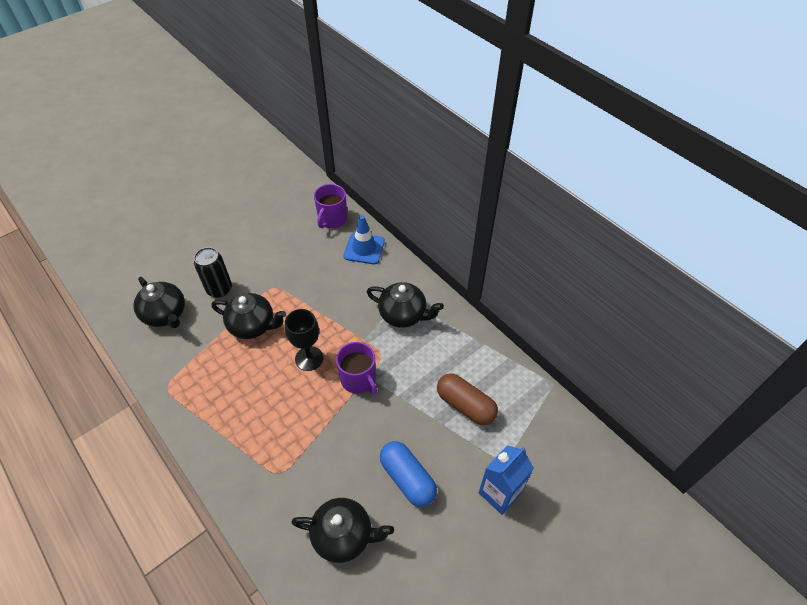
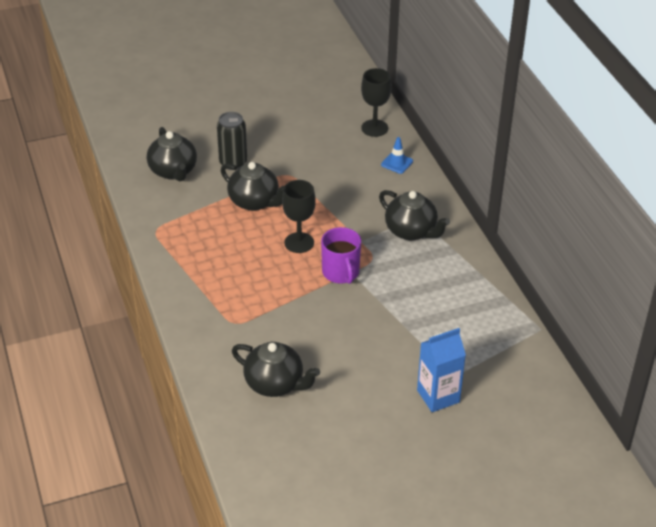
camera: 20 degrees right, 10 degrees down
(332, 219) = (374, 128): purple mug -> black goblet
(364, 248) = (397, 163): blue traffic cone -> blue traffic cone, size x0.63
(407, 478) = (353, 360): blue capsule -> none
(465, 405) = (439, 321): brown capsule -> none

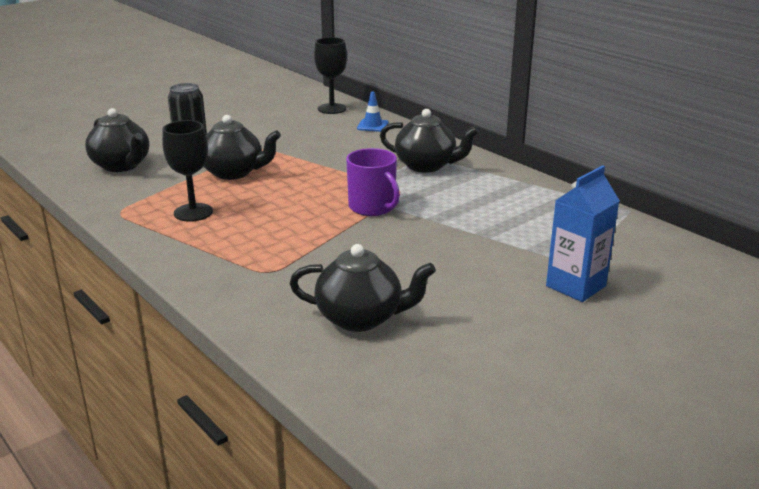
camera: 20 degrees left, 15 degrees down
(299, 243) = (306, 193): black goblet -> black goblet (193, 212)

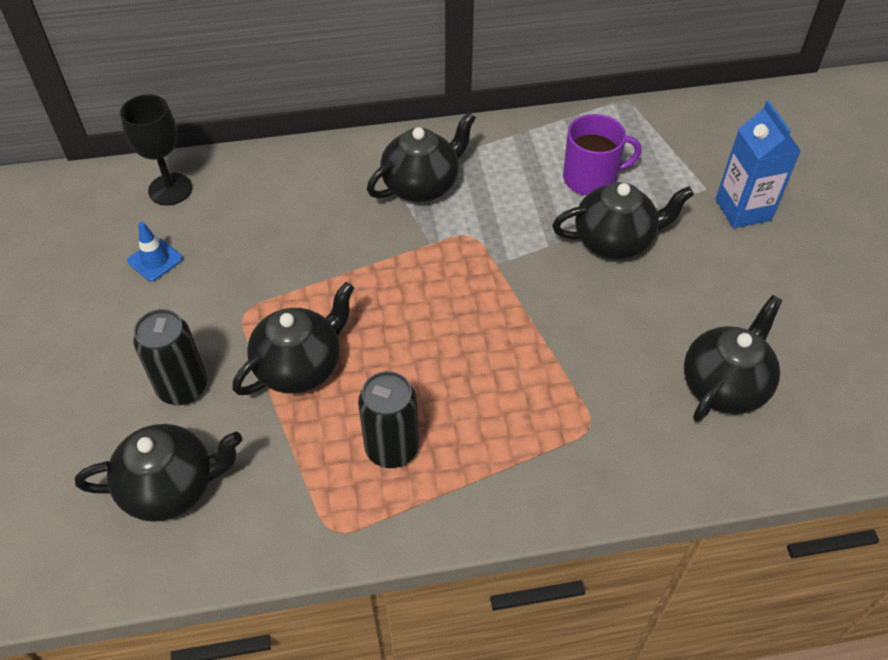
camera: 60 degrees left, 25 degrees up
(193, 212) = (392, 448): black goblet -> black can
(372, 126) = (265, 177): blue traffic cone -> blue traffic cone (155, 260)
(372, 207) = (494, 276): purple mug -> purple mug (591, 178)
(462, 240) = (615, 241): none -> black teapot

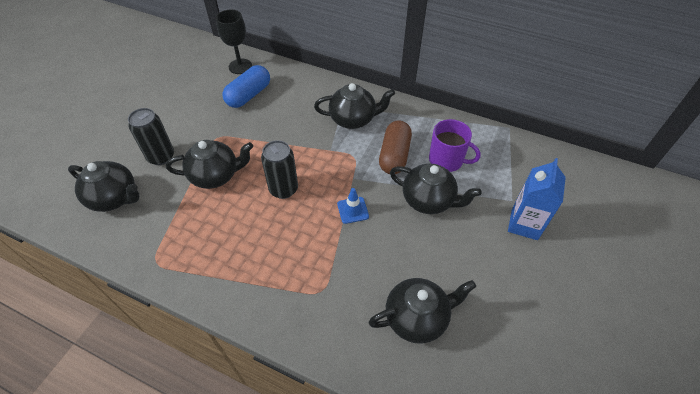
camera: 35 degrees right, 0 degrees up
(155, 260) = (204, 94): blue traffic cone -> blue traffic cone (353, 210)
(231, 226) = (249, 95): none -> blue capsule
(392, 448) = (217, 240): black can -> black can (283, 189)
(521, 206) = (394, 156): none -> brown capsule

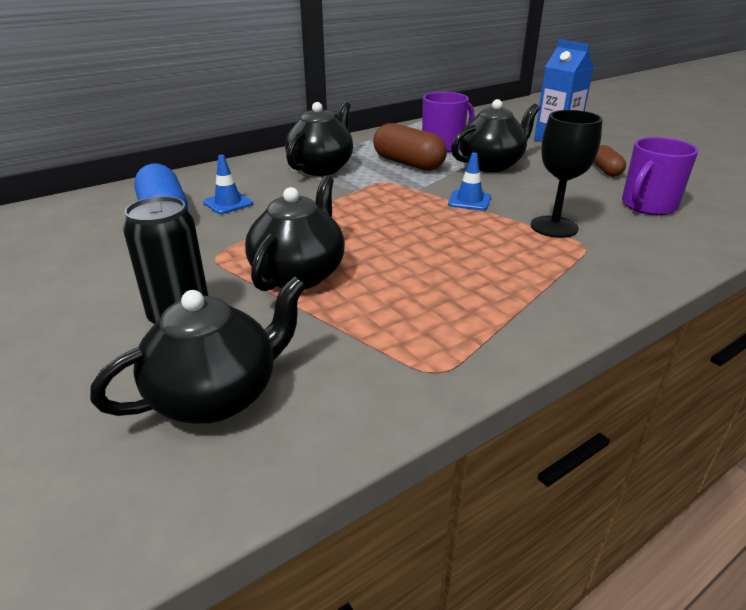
camera: 60 degrees left, 20 degrees down
(240, 66) = (88, 208): black goblet -> black goblet (554, 227)
(277, 109) = (228, 203): none -> blue traffic cone
(283, 189) = (389, 231): black can -> none
(417, 318) = (648, 205): black teapot -> purple mug
(475, 275) = (605, 170): none -> brown capsule

